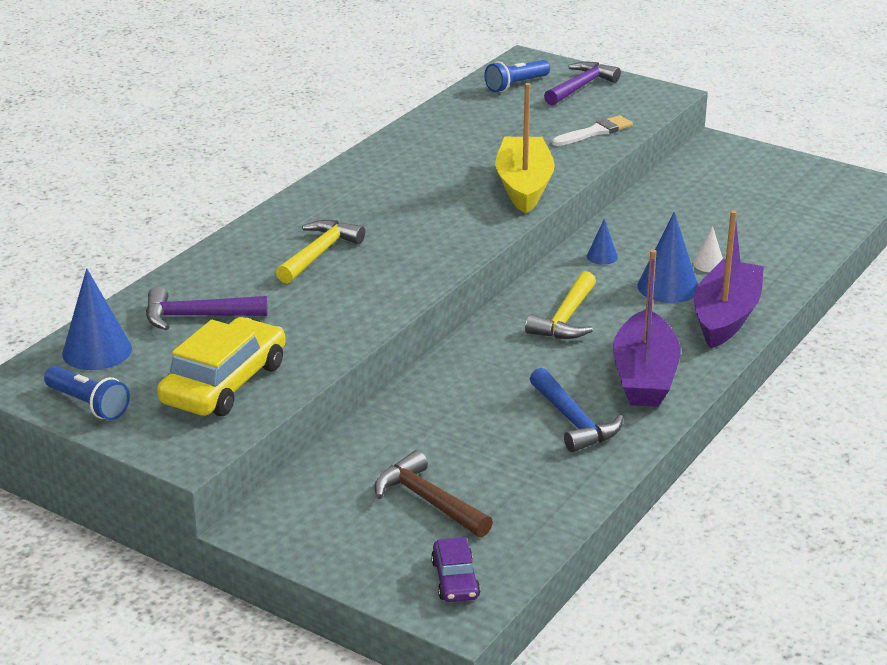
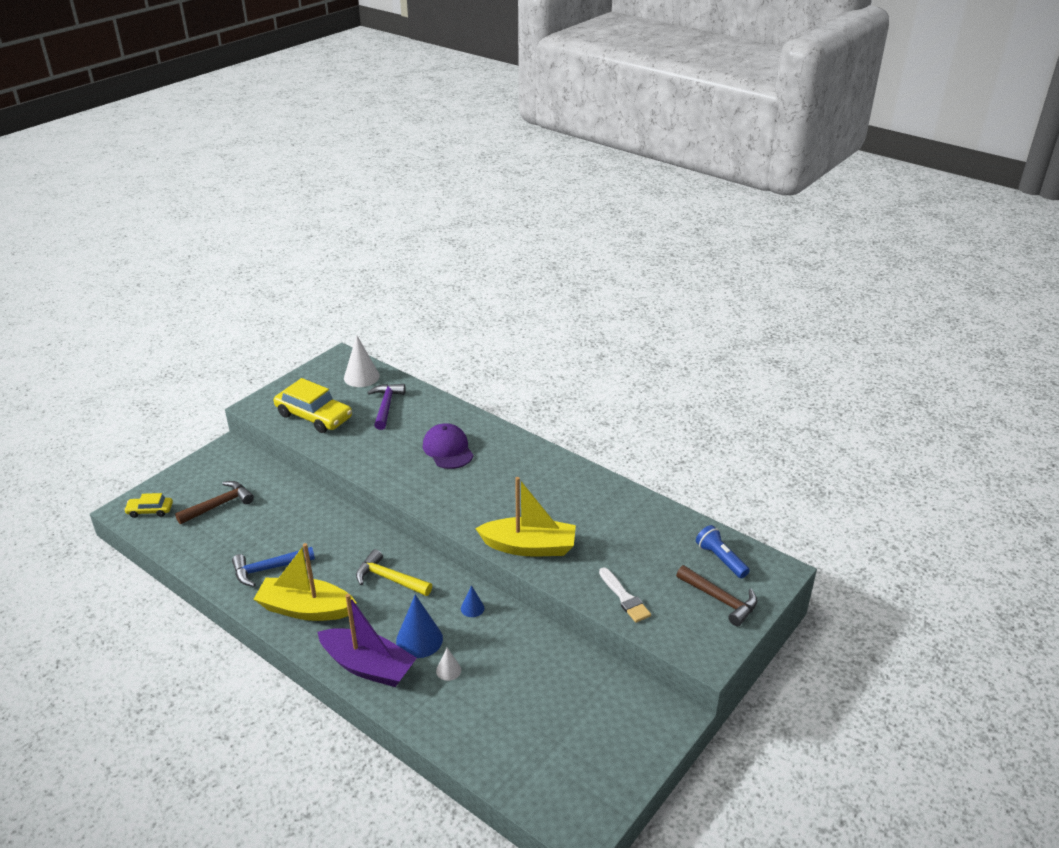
camera: 95 degrees right, 5 degrees up
(88, 405) = (312, 377): blue flashlight -> none
(97, 351) = (361, 377): blue cone -> white cone
(319, 253) = (448, 449): yellow hammer -> purple cap
(455, 579) = (150, 510): purple car -> yellow car
(581, 87) = (720, 600): purple hammer -> brown hammer
(644, 376) = (306, 609): purple boat -> yellow boat

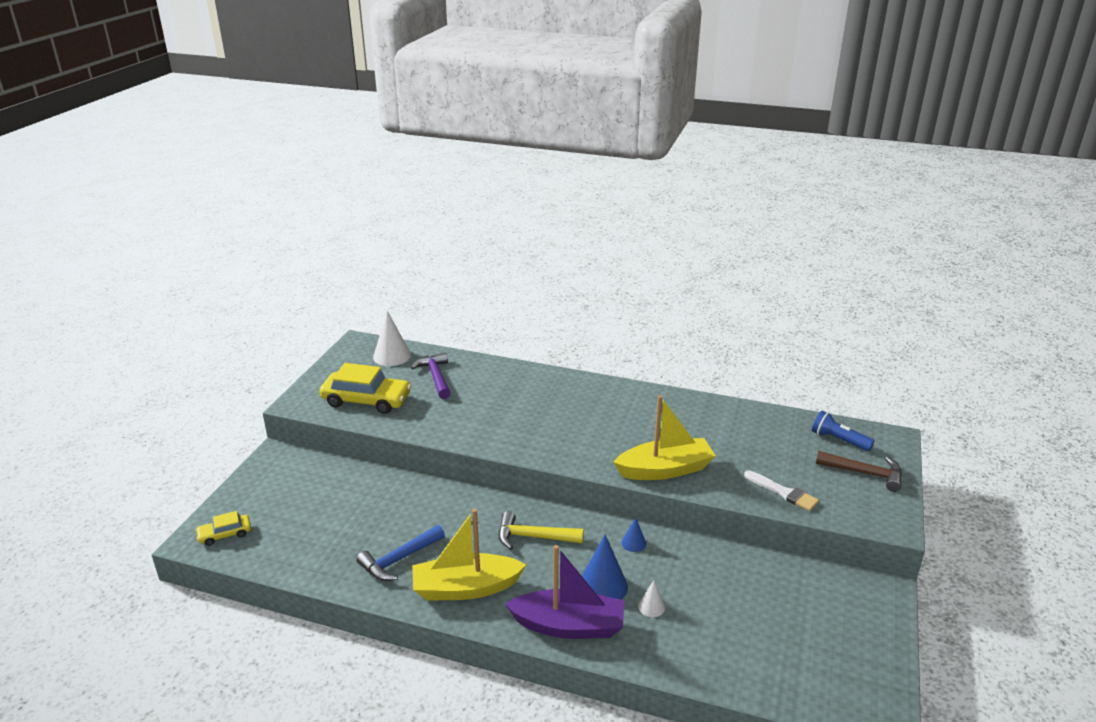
camera: 20 degrees left, 5 degrees down
(219, 505) = (303, 510): brown hammer -> none
(448, 449) = (525, 402): purple cap -> none

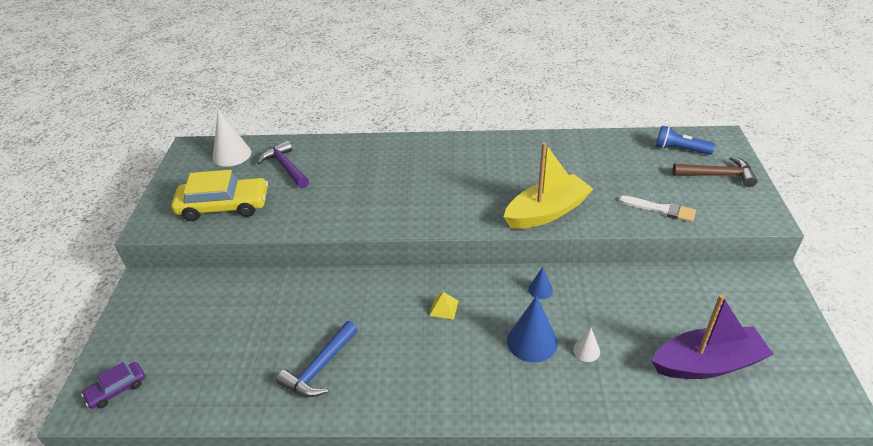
camera: 15 degrees left, 10 degrees up
(225, 534) = (117, 389): yellow car -> purple car
(465, 588) = (401, 380): yellow boat -> none
(533, 537) = (444, 308): yellow hammer -> yellow pyramid
(569, 626) = (519, 393): purple boat -> purple boat (707, 364)

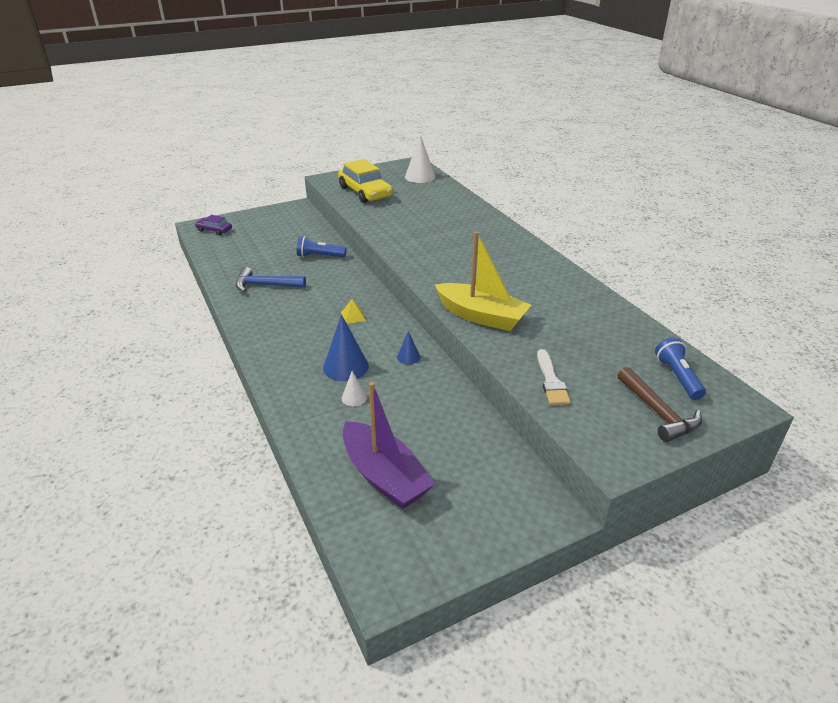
camera: 60 degrees right, 5 degrees down
(285, 167) = (426, 197): purple hammer -> none
(293, 298) = (320, 256): none -> blue flashlight

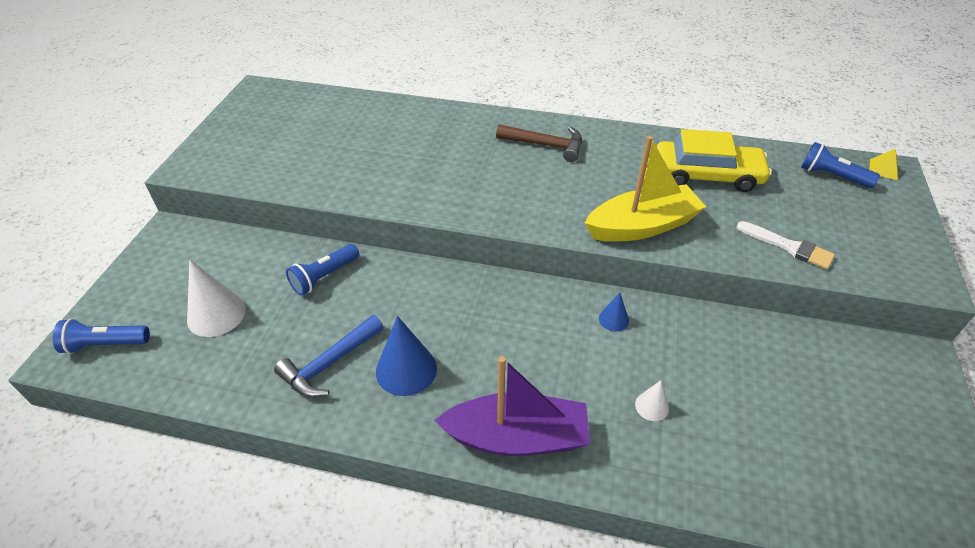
camera: 50 degrees left, 10 degrees up
(214, 230) = (105, 344): purple car -> blue flashlight
(345, 367) = (587, 381): blue cone -> blue cone (406, 369)
(353, 316) = (491, 320): yellow pyramid -> yellow pyramid (883, 169)
(365, 192) = (272, 159): yellow car -> yellow car (707, 175)
(384, 476) = (805, 454): purple boat -> purple boat (517, 437)
(420, 177) = (299, 103): white cone -> white cone (216, 314)
(658, 412) = (875, 216): brown hammer -> brown hammer (546, 145)

